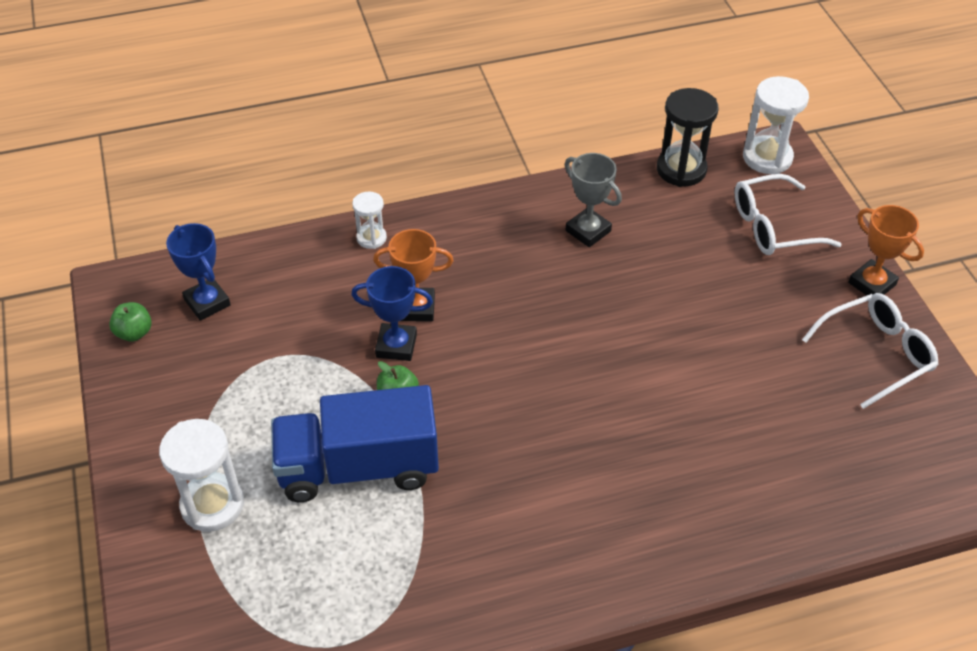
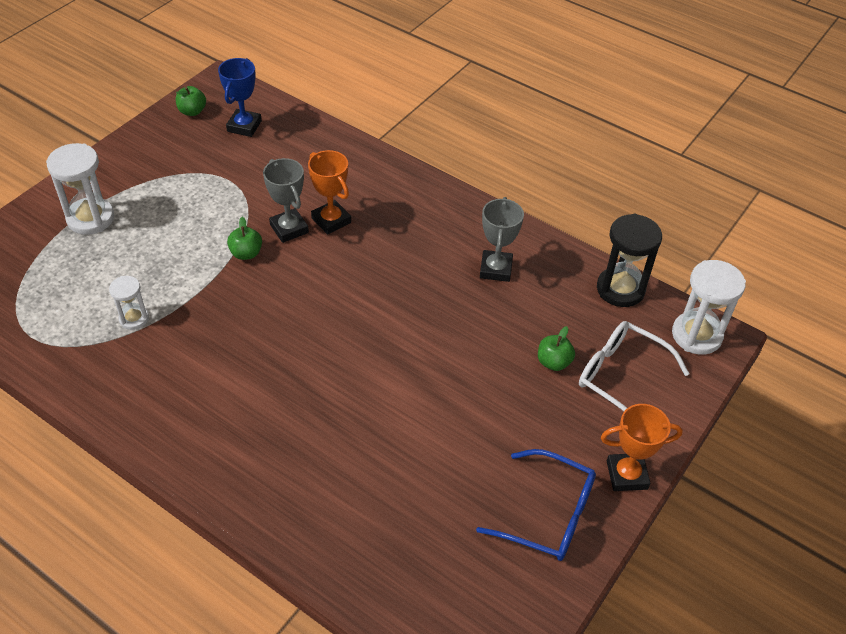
camera: 50 degrees right, 0 degrees up
(358, 467) = (172, 267): blue truck -> none
(371, 238) = (372, 165): white hourglass -> white hourglass (134, 319)
(396, 345) = (289, 229): blue trophy -> grey trophy
(724, 257) = (553, 362): none -> green apple
(872, 284) = (627, 475): orange trophy -> orange trophy turned 75 degrees clockwise
(876, 354) = (549, 515): white glasses -> blue glasses

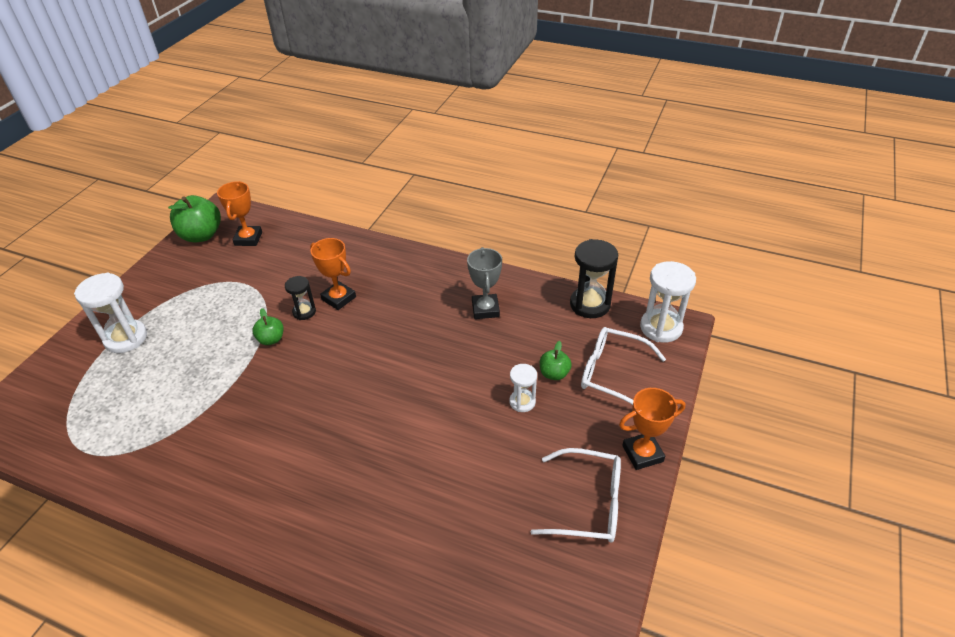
camera: 10 degrees left, 5 degrees down
(134, 319) = (180, 415): white hourglass -> white hourglass (522, 402)
(192, 111) = (201, 235): green apple -> green apple, size x1.85
(244, 126) = (248, 239): blue trophy -> orange trophy
(289, 229) = (304, 312): grey trophy -> black hourglass
(549, 515) = (588, 504): blue glasses -> white glasses

